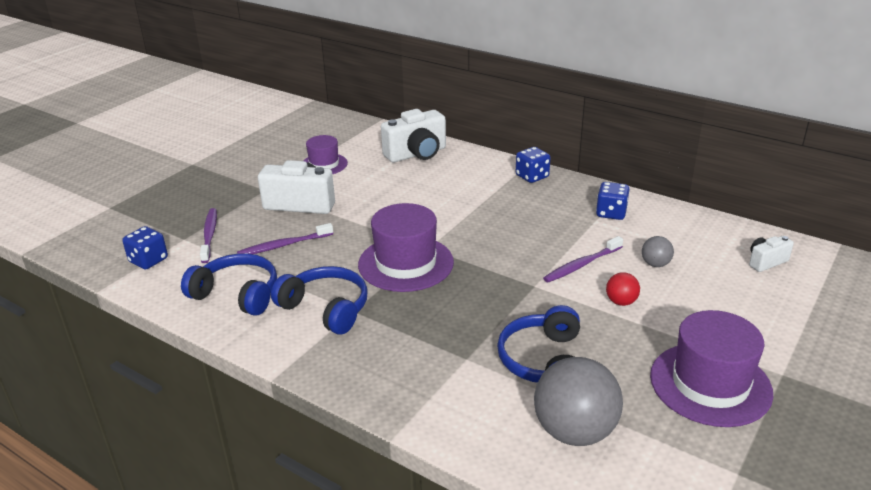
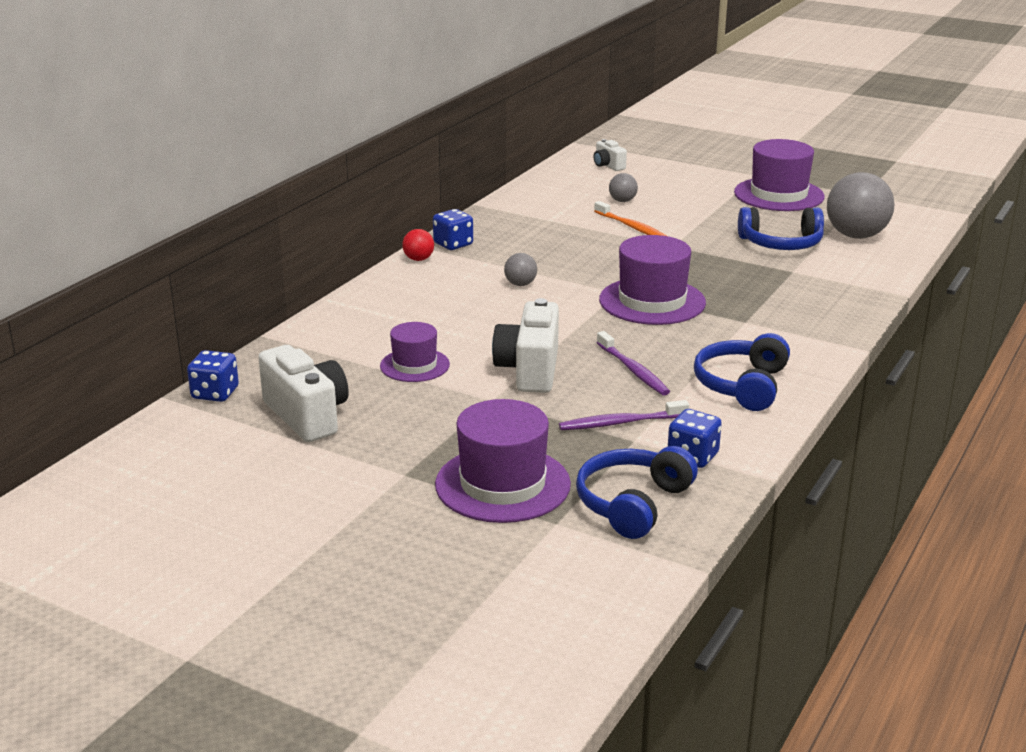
camera: 95 degrees left, 5 degrees down
(161, 192) = (502, 484): none -> purple hat
(326, 308) = (747, 335): blue headphones -> blue headphones (632, 503)
(417, 154) = (388, 306): white camera -> white camera (307, 416)
(449, 203) = (520, 284): none -> grey ball
(581, 265) = (632, 227): purple toothbrush -> orange toothbrush
(611, 213) = (533, 212): blue dice -> blue dice (215, 393)
(621, 302) = (686, 215): red ball -> red ball (418, 259)

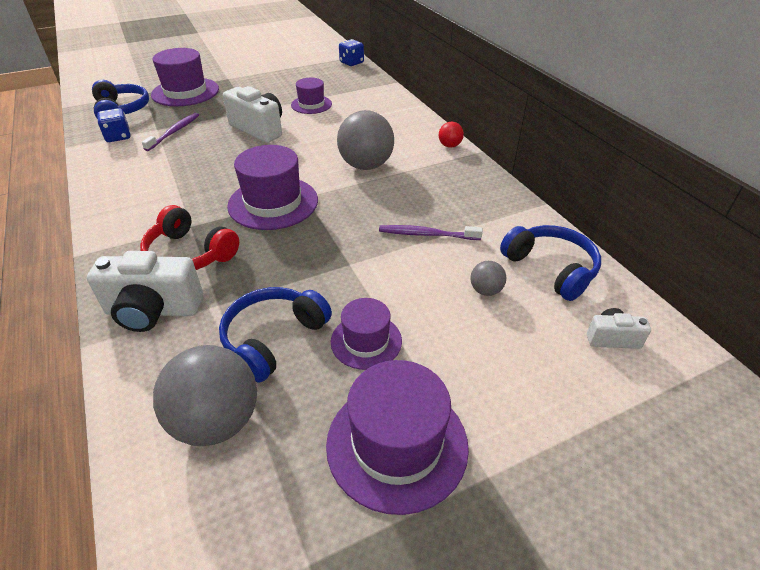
camera: 125 degrees right, 15 degrees up
(307, 416) = (303, 73): white camera -> white camera (153, 311)
(453, 244) = (463, 165): blue dice -> none
(520, 284) = (366, 165): grey ball -> grey ball, size x2.13
(632, 227) = (413, 262): orange toothbrush -> none
(633, 370) = (209, 156): purple toothbrush -> purple toothbrush (427, 234)
(731, 219) = (366, 341): none -> purple hat
(742, 385) = (136, 181): blue headphones -> blue headphones (551, 268)
(773, 304) = (189, 254): none -> red headphones

